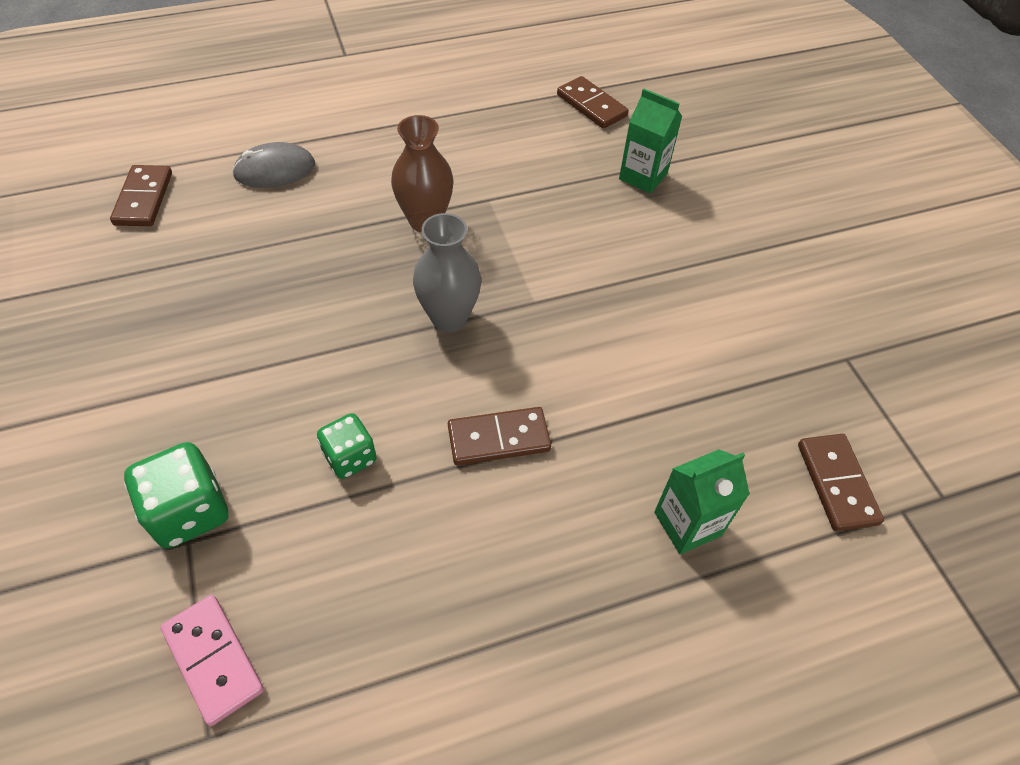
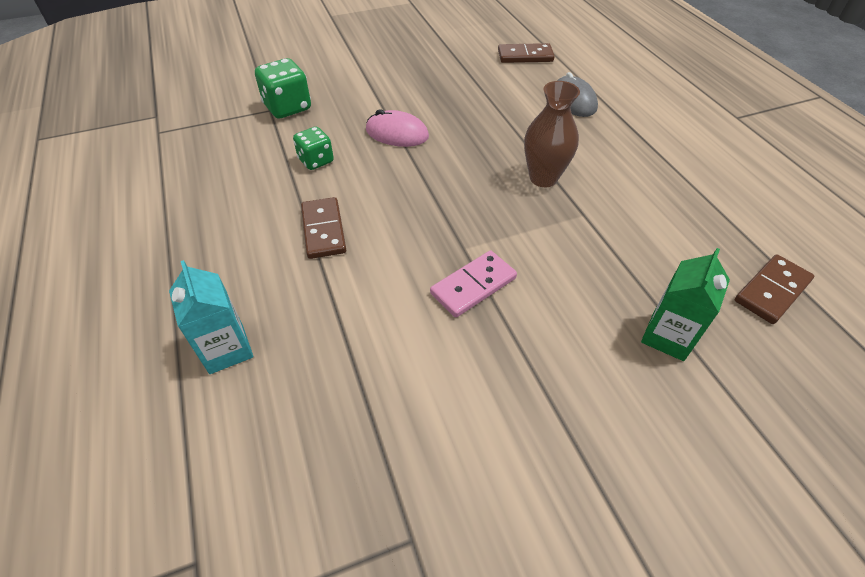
camera: 90 degrees right, 5 degrees down
(214, 659) = (197, 128): pink domino -> pink domino (473, 286)
(303, 357) = (397, 133): none -> pink mouse
(449, 318) = (439, 198): grey vase -> none
(687, 523) = (226, 349): green carton -> turquoise carton
(836, 483) = (242, 490): brown domino -> none

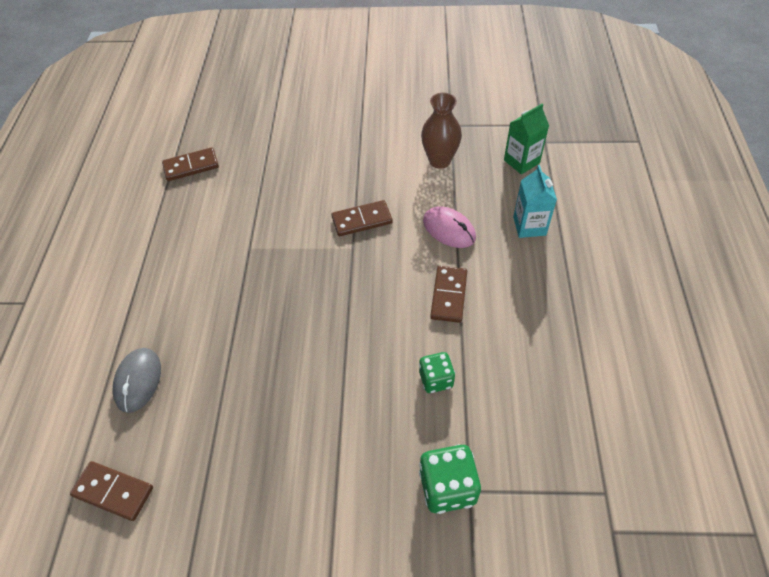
camera: 155 degrees left, 5 degrees up
(397, 133) = (343, 393): pink mouse -> pink mouse (449, 229)
(473, 286) = (362, 220): pink domino -> brown domino
(543, 178) = (250, 290): brown vase -> brown vase (439, 160)
(668, 336) = (274, 162): green carton -> green carton (521, 161)

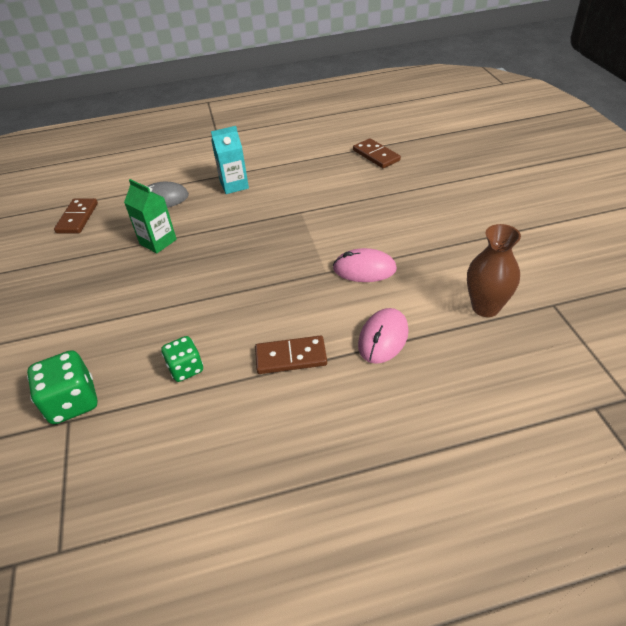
camera: 75 degrees right, 10 degrees down
(362, 220) = (364, 269): brown domino -> pink mouse
(521, 161) = (536, 386): green carton -> green carton (158, 242)
(529, 226) = (425, 414): turquoise carton -> turquoise carton (234, 185)

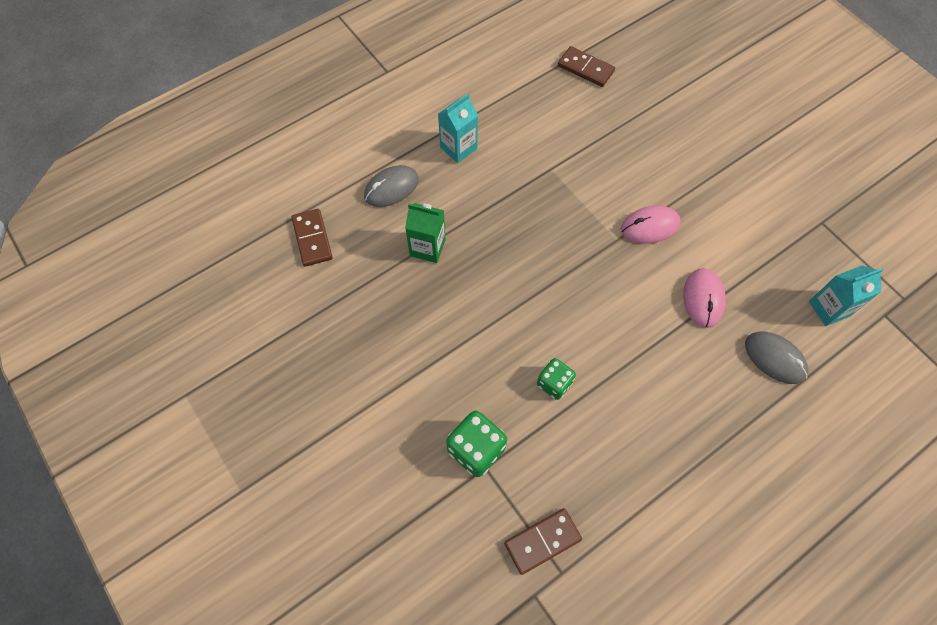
camera: 25 degrees left, 20 degrees up
(291, 357) = (637, 343): brown domino -> brown domino (542, 541)
(434, 413) = (775, 358): none -> grey mouse
(485, 307) = (771, 241): brown vase -> none
(525, 383) = (829, 308): none -> turquoise carton

